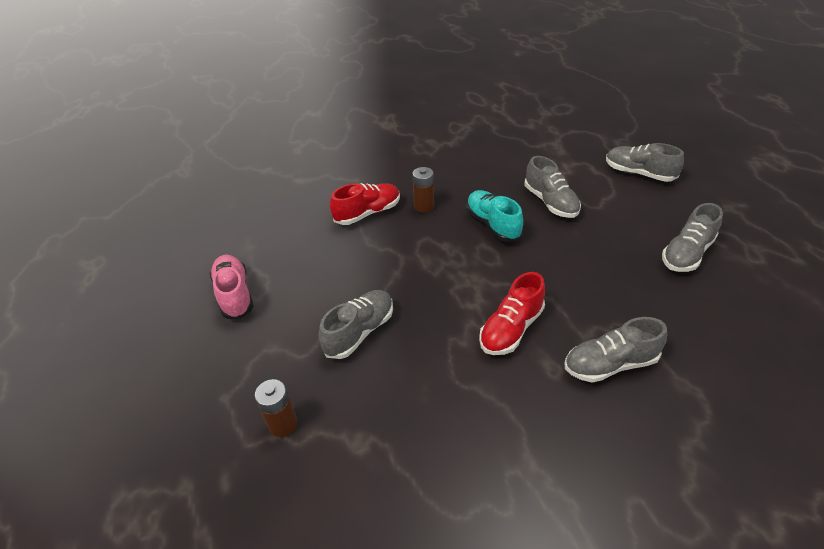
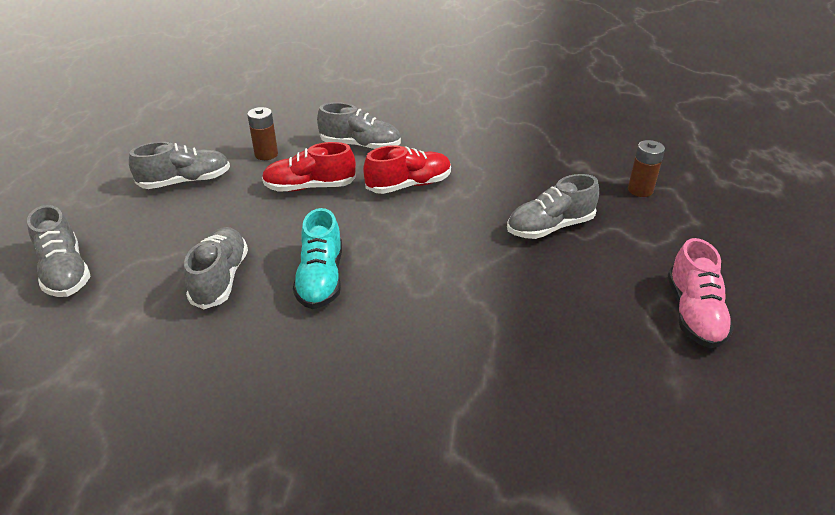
camera: 155 degrees left, 5 degrees down
(368, 213) = (469, 366): red shoe -> red shoe (310, 187)
(424, 206) = (380, 343): brown battery -> brown battery (266, 154)

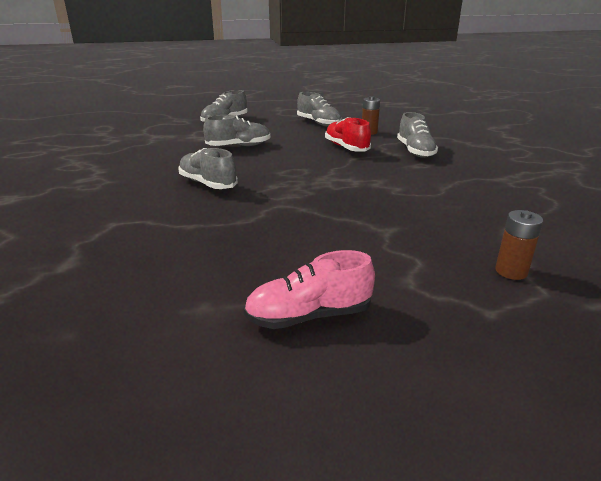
camera: 70 degrees right, 10 degrees down
(321, 279) = (254, 166): turquoise shoe -> none
(409, 185) = (383, 172): red shoe -> none
(550, 227) = (384, 229): grey shoe -> grey shoe (208, 184)

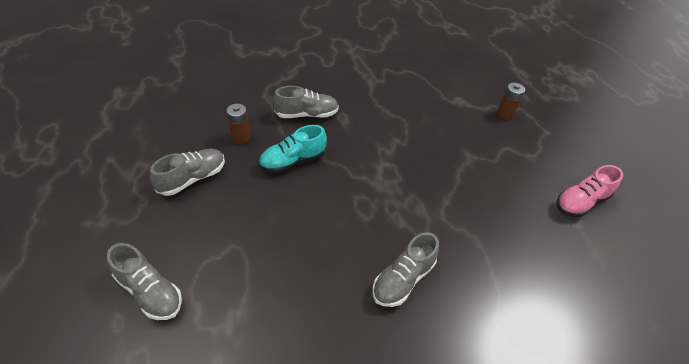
camera: 95 degrees left, 20 degrees up
(239, 146) = (279, 261): grey shoe -> none
(309, 316) = (581, 202): pink shoe -> pink shoe turned 75 degrees clockwise
(346, 148) = (293, 161): red shoe -> turquoise shoe

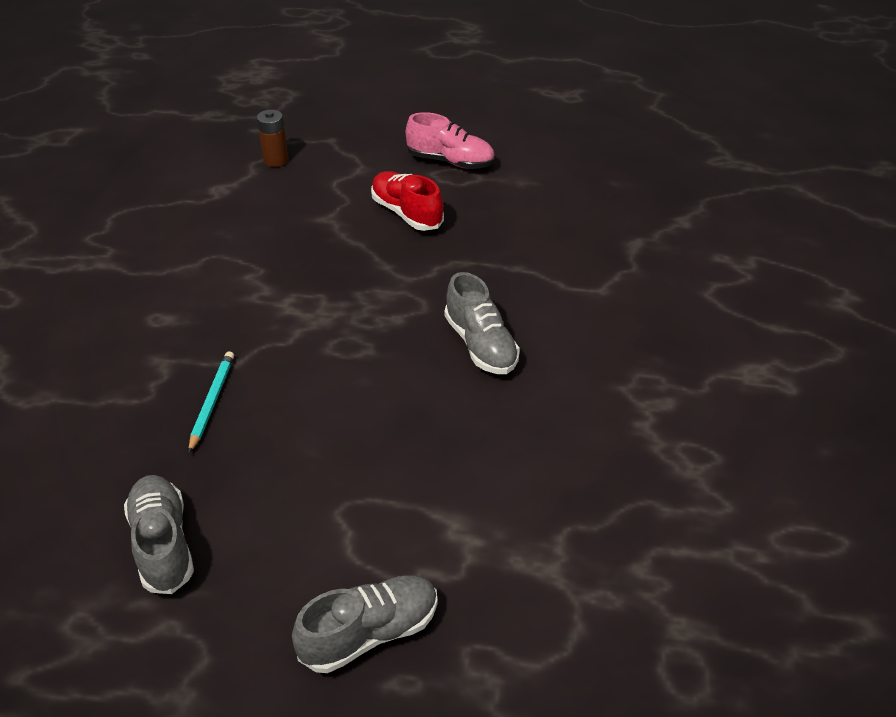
camera: 65 degrees left, 5 degrees down
(240, 137) = (109, 458): brown battery -> none
(293, 161) = (212, 402): turquoise shoe -> turquoise pencil
(306, 114) = (118, 359): grey shoe -> none
(505, 195) = (406, 213): none -> red shoe
(581, 202) = (450, 162): pink shoe -> pink shoe turned 60 degrees counterclockwise

